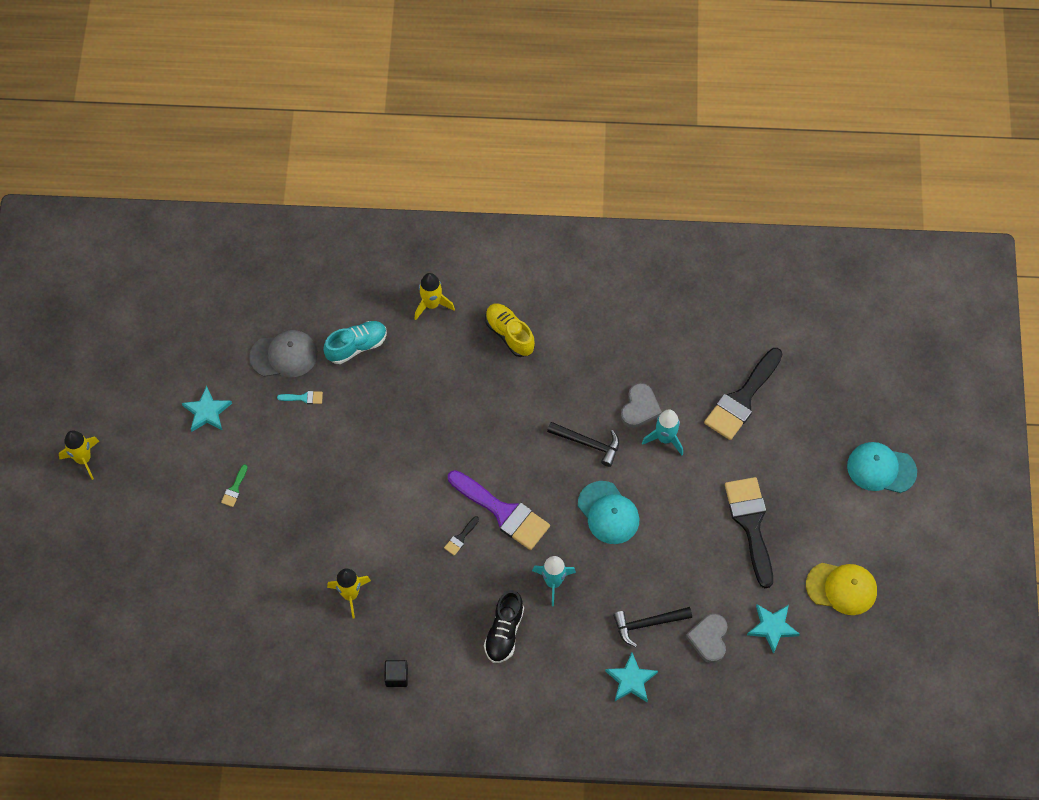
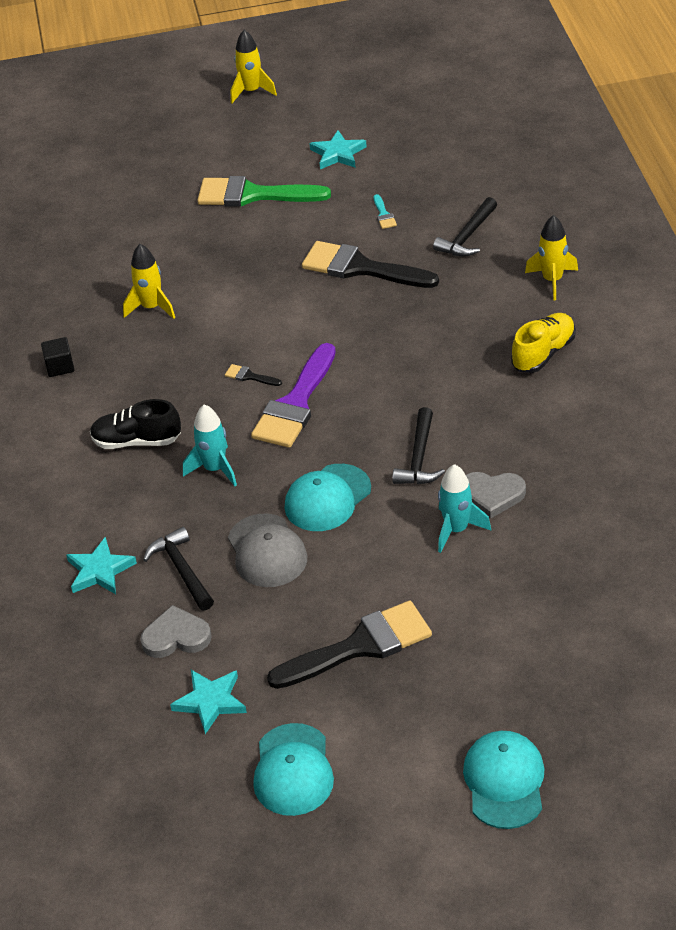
camera: 80 degrees right, 20 degrees down
(234, 489) = (253, 195): green brush -> green brush, size x2.48
(284, 355) = (431, 188): grey cap -> grey cap (267, 551)
(356, 346) = (467, 236): turquoise shoe -> black hammer
(742, 399) = (552, 597): black brush -> black brush (360, 268)
(842, 588) = (293, 770): yellow cap -> turquoise cap

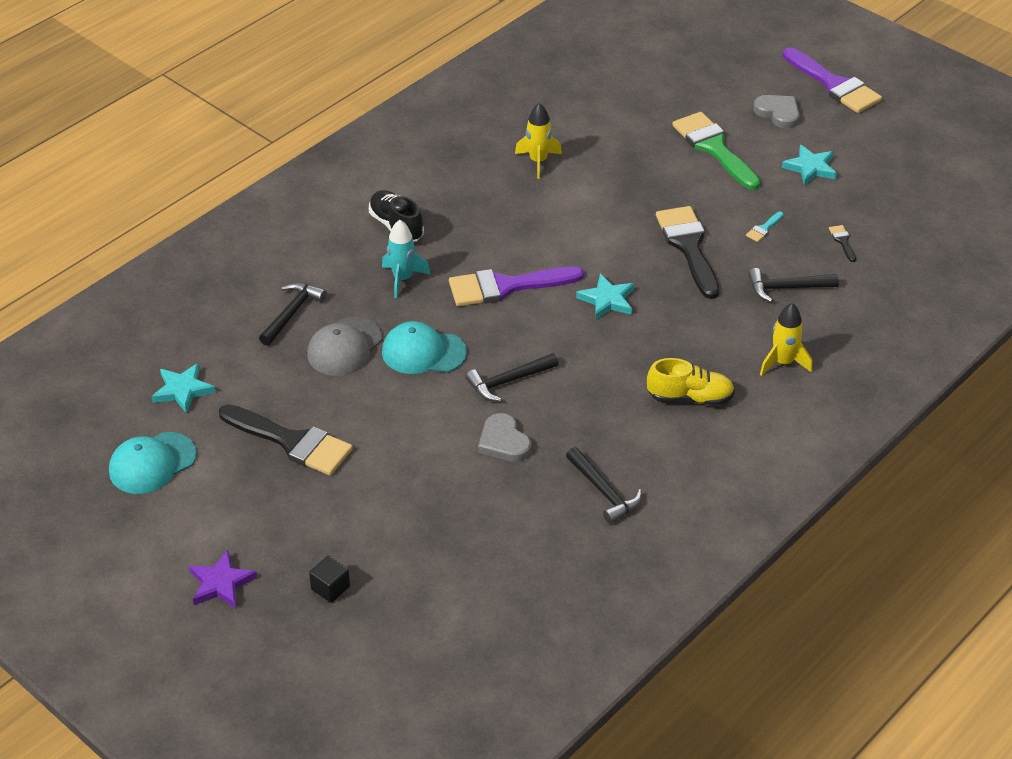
camera: 50 degrees right, 0 degrees up
(60, 367) = (436, 150): black cube -> black cube (330, 588)
(100, 570) = (259, 273): turquoise star -> turquoise star (607, 300)
(176, 637) = (228, 343): grey heart -> grey heart (778, 113)
(249, 376) = (513, 248): black brush -> black brush (842, 241)
(251, 91) = (834, 85): yellow rocket -> purple brush
(456, 530) = (450, 439): turquoise rocket -> none
(504, 781) = (221, 583): turquoise cap -> purple star
(609, 458) = (604, 492): none -> black hammer

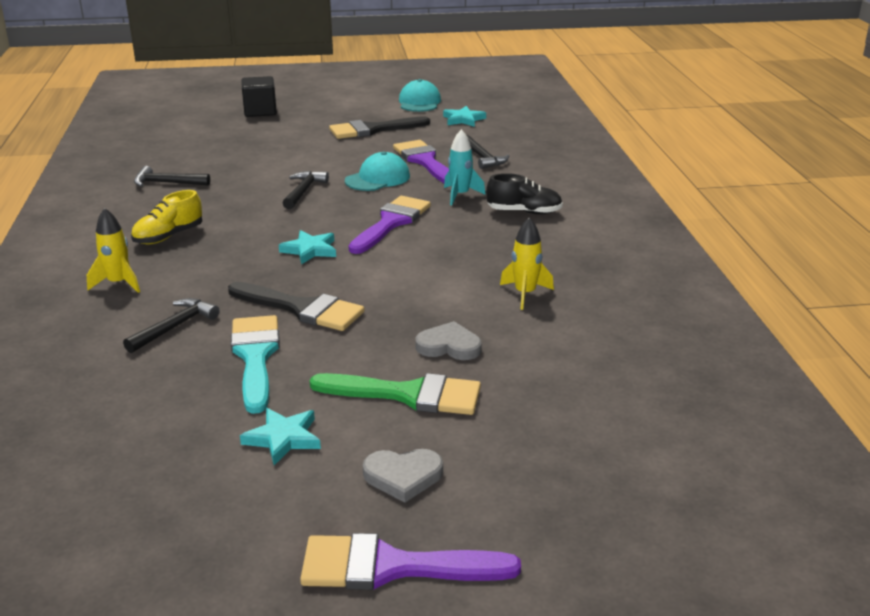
camera: 130 degrees right, 15 degrees down
(221, 583) = (312, 96): purple star -> none
(330, 588) = (260, 111): black cube -> black cube, size x1.76
(344, 347) = (424, 161): grey cap -> purple brush
(503, 442) = (261, 173): grey heart -> grey heart (449, 346)
(764, 229) = (255, 357): turquoise brush -> turquoise brush, size x2.48
(842, 241) = (163, 389): black brush -> none

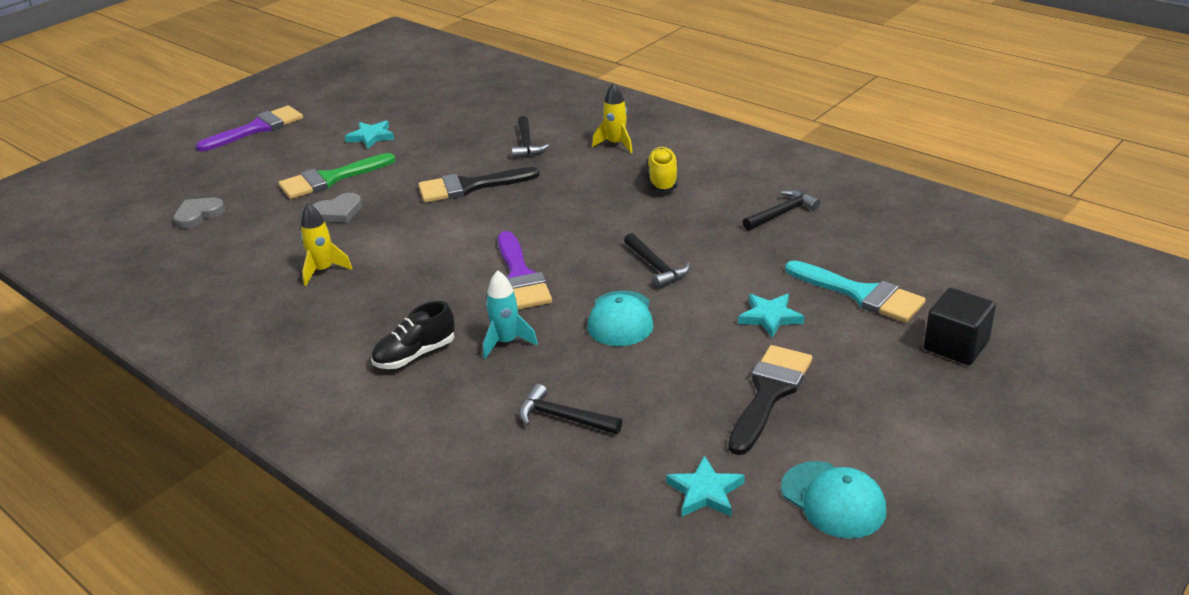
camera: 140 degrees right, 5 degrees up
(255, 357) = (449, 155): turquoise brush -> turquoise brush (861, 294)
(310, 250) = (541, 222): turquoise star -> turquoise star (770, 317)
(403, 476) = (288, 151): grey heart -> grey heart (198, 215)
(424, 161) = (617, 372): purple brush -> none

